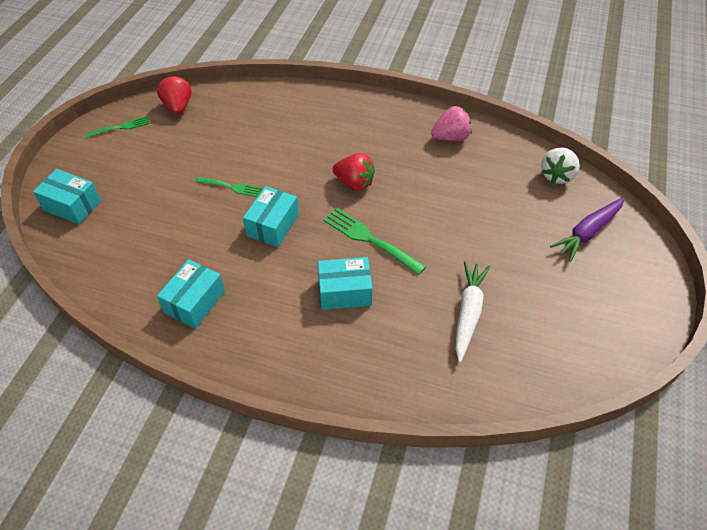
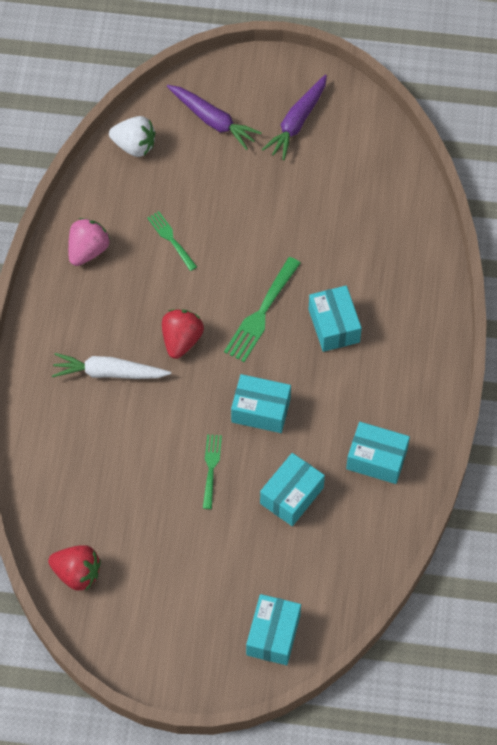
camera: 100 degrees left, 10 degrees up
(120, 127) = (129, 632): green fork -> green fork (171, 239)
(178, 107) = (77, 573): red strawberry -> red strawberry turned 135 degrees counterclockwise
(185, 234) = (291, 495): none -> turquoise box
(451, 137) = (88, 250): pink strawberry -> pink strawberry turned 60 degrees clockwise
(468, 313) = (334, 218): white carrot -> white carrot (109, 372)
(589, 299) = (297, 122): none -> purple carrot

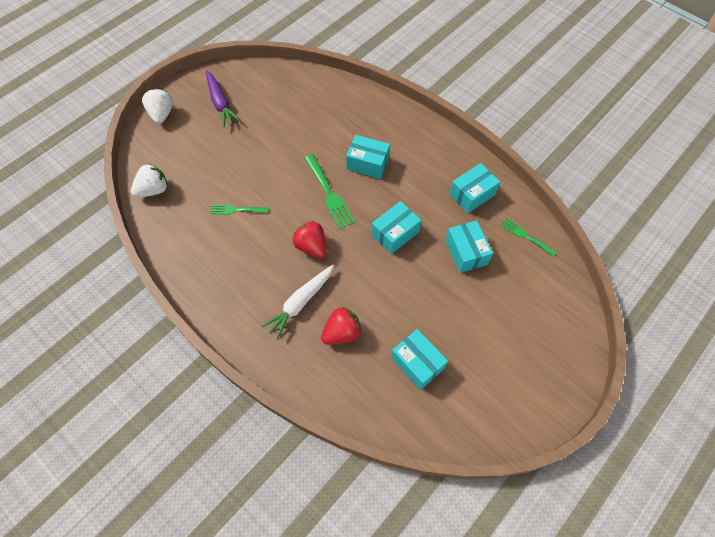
camera: 55 degrees left, 0 degrees up
(77, 573) = (437, 418): red strawberry -> red strawberry (342, 333)
(88, 250) = (201, 261): pink strawberry -> none
(211, 468) = (415, 285): green fork -> green fork (526, 236)
(213, 121) = (178, 141): purple carrot -> none
(234, 78) = (162, 114): none -> white strawberry
(273, 635) = (558, 321): turquoise box -> turquoise box (417, 363)

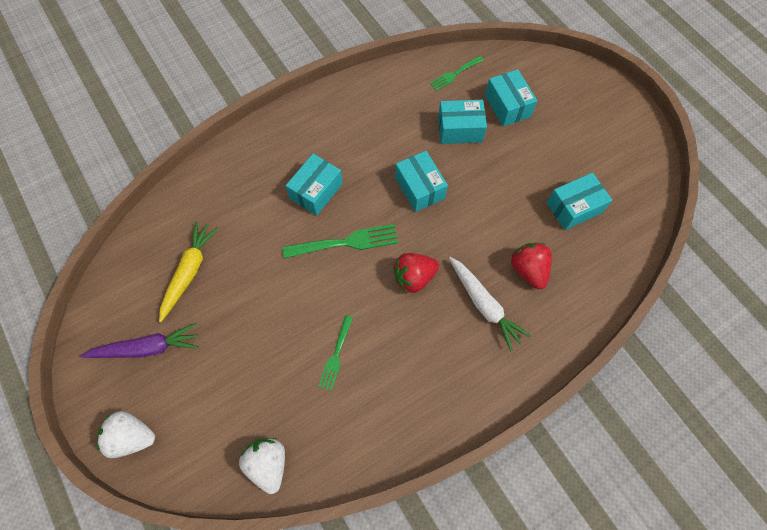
camera: 75 degrees left, 5 degrees up
(279, 108) = (189, 272): none -> yellow carrot
(472, 194) = (391, 103): turquoise box -> turquoise box (507, 106)

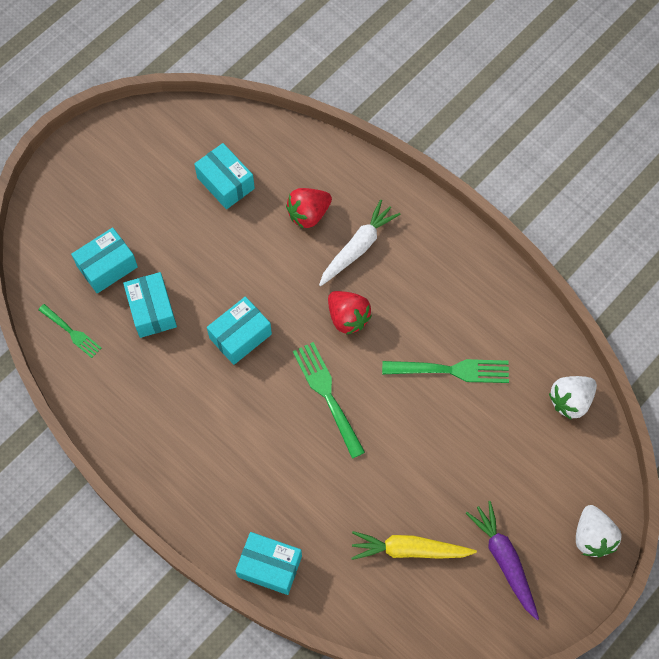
camera: 105 degrees left, 0 degrees up
(316, 191) = (273, 445): turquoise box -> turquoise box (270, 566)
(336, 355) = (451, 370): green fork -> green fork, size x1.62

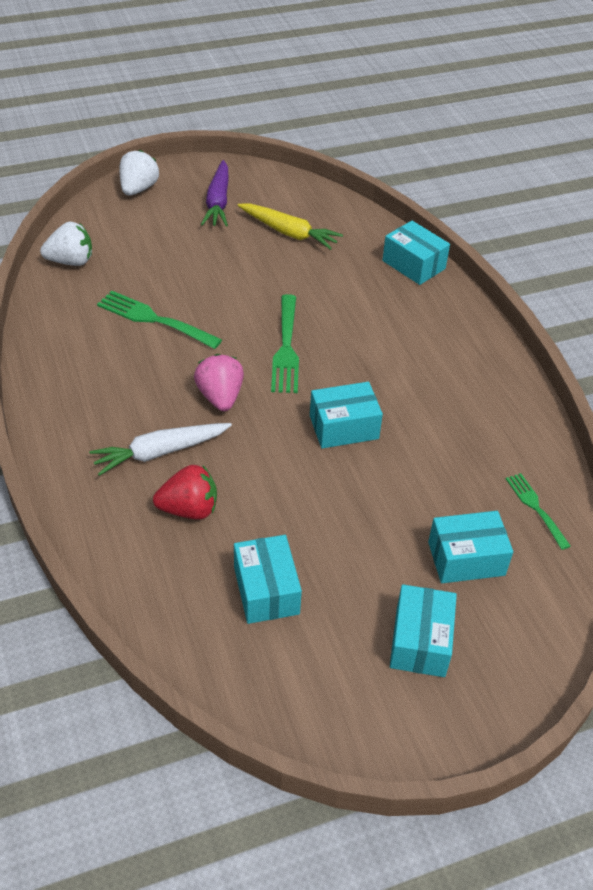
camera: 155 degrees left, 20 degrees down
(152, 311) = (431, 490): turquoise box -> turquoise box (420, 642)
(347, 318) = (220, 397): red strawberry -> pink strawberry

